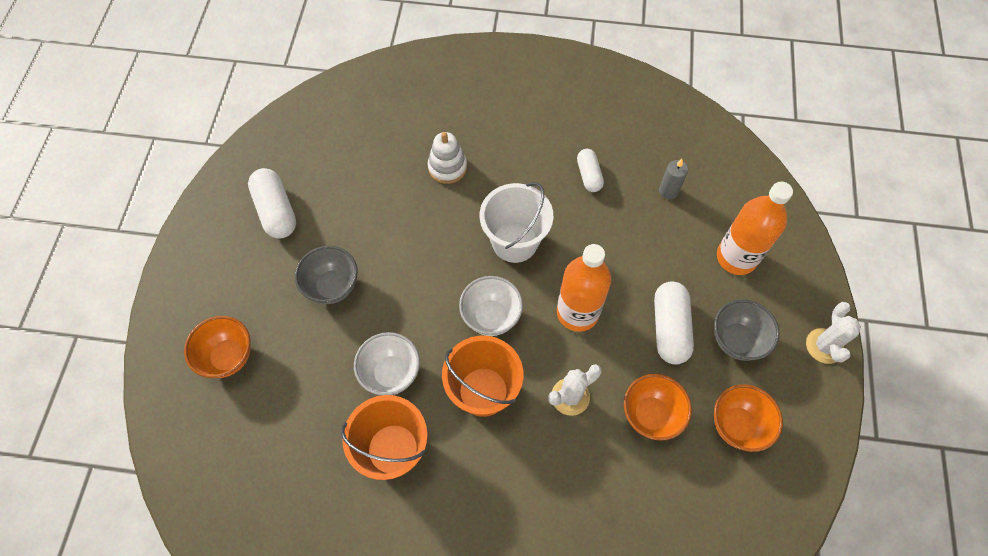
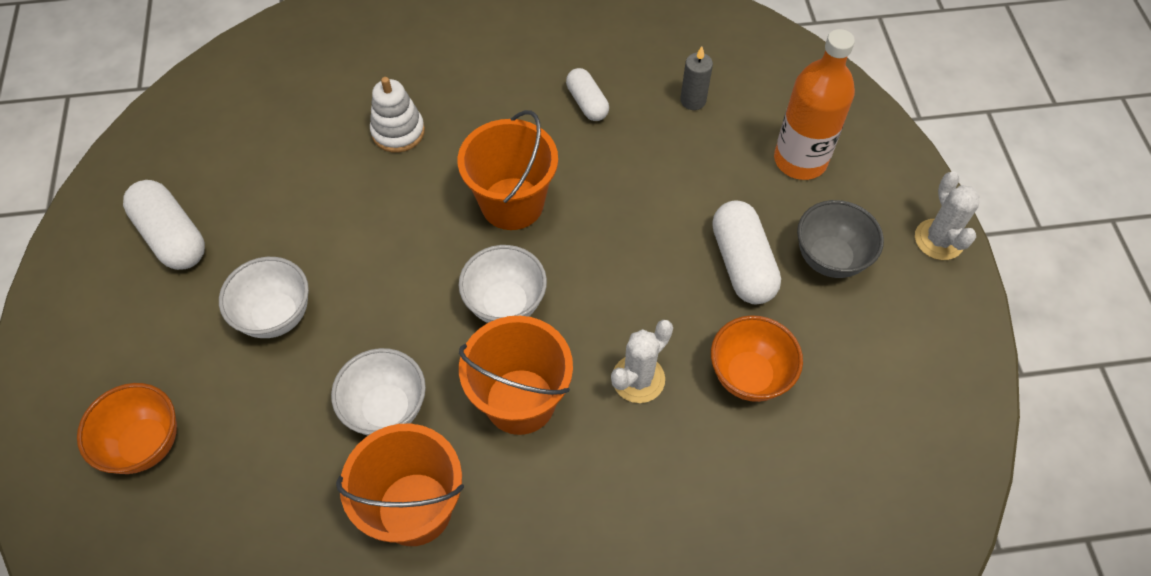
camera: 15 degrees left, 5 degrees down
(332, 286) = (276, 316): grey bowl -> white bowl
(514, 242) = (512, 203): white bucket -> orange bucket
(577, 312) = (618, 272): orange bottle -> none
(737, 425) = (862, 361): orange bowl -> none

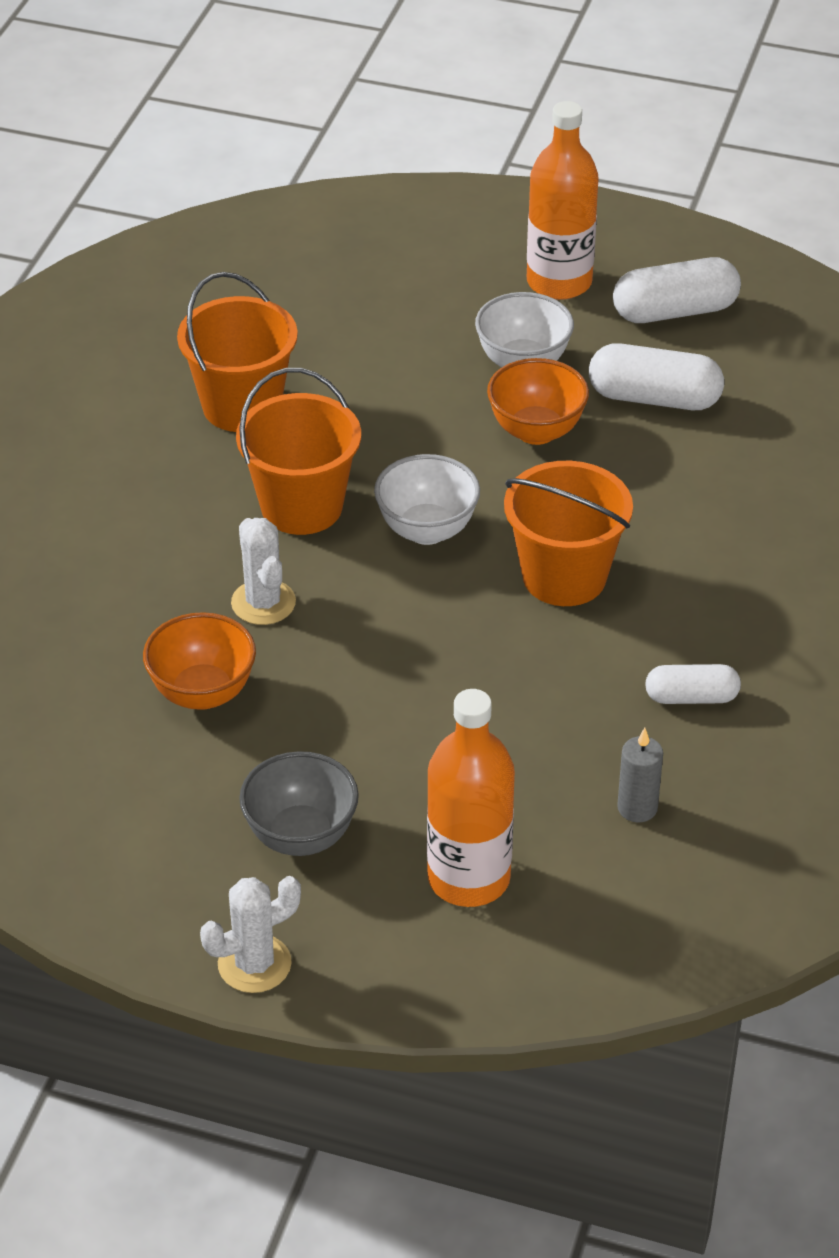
camera: 115 degrees right, 15 degrees down
(146, 444) = (431, 260): orange bowl -> orange bowl (536, 431)
(154, 330) = (559, 282): none -> orange bottle
(386, 409) = (360, 413): white bowl -> none
(398, 132) = (735, 511): white stacking toy -> none
(742, 263) = (348, 749): white capsule -> white capsule (654, 398)
(938, 240) = (254, 964): white cactus -> white cactus turned 45 degrees counterclockwise

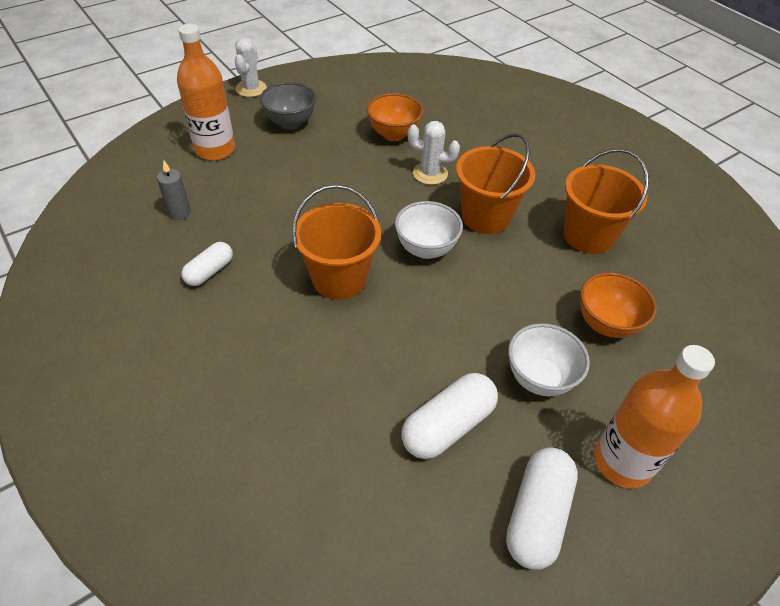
camera: 125 degrees right, 5 degrees up
(536, 431) = (466, 342): orange bowl -> orange bowl (606, 324)

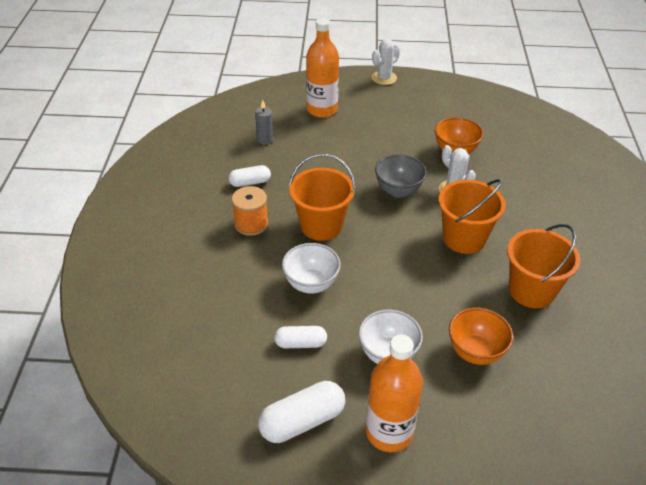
camera: 40 degrees right, 5 degrees down
(258, 320) = (251, 224): none -> orange spool
(290, 123) = (388, 112): grey bowl -> grey bowl (398, 191)
(426, 249) = (397, 237): white bowl -> white bowl (311, 284)
(448, 426) = (300, 343): white capsule -> white capsule, size x0.62

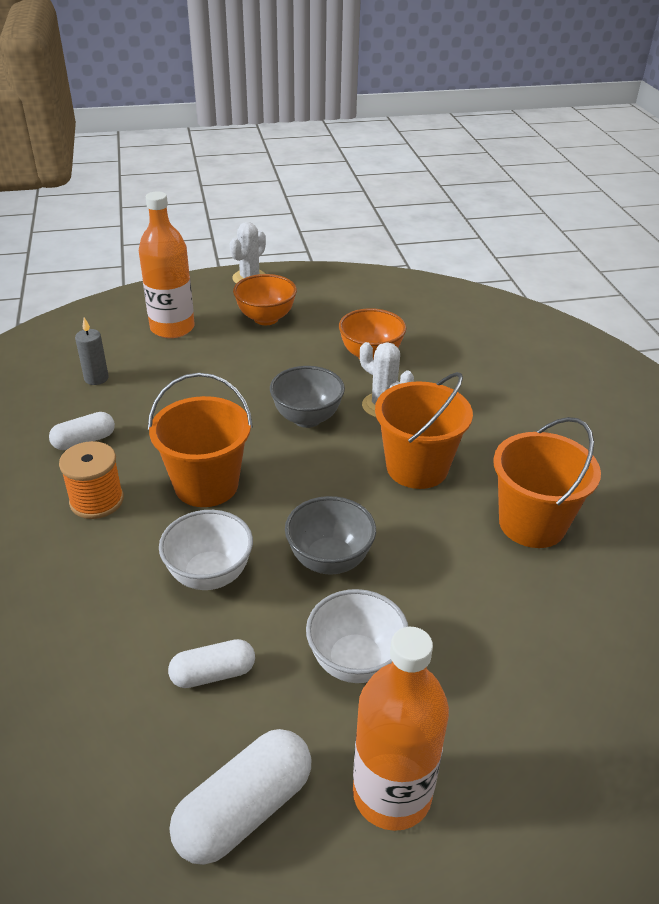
camera: 15 degrees left, 5 degrees down
(388, 289) = (329, 560): none -> grey bowl
(475, 352) = (484, 630): orange bowl -> orange bowl (266, 318)

